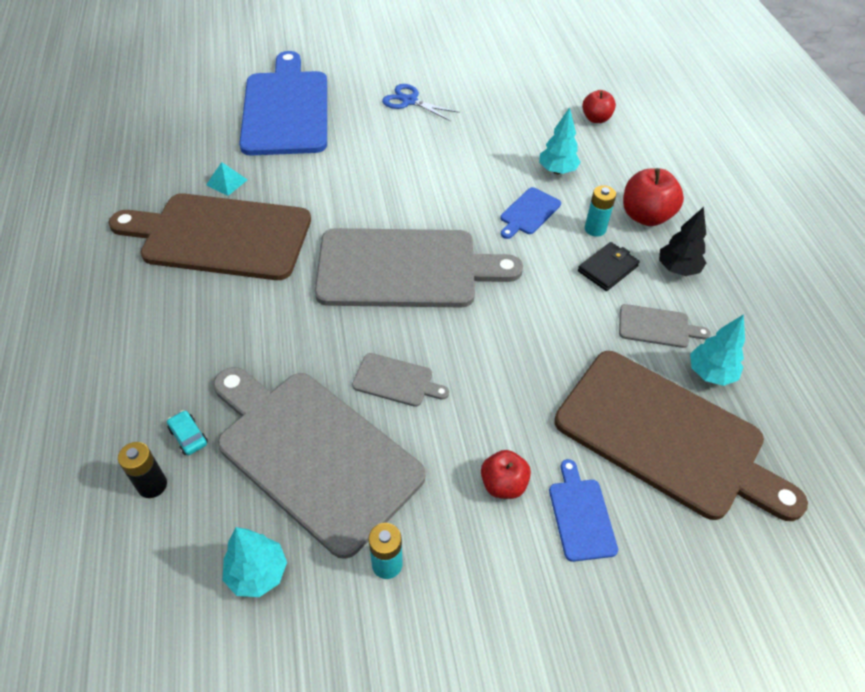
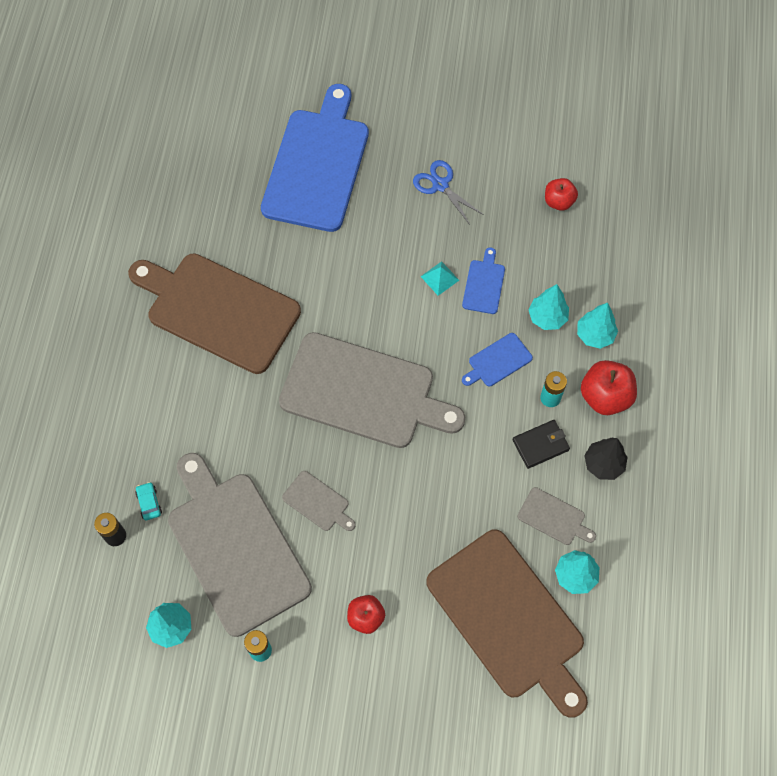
camera: 20 degrees right, 15 degrees up
(227, 182) = (239, 247): turquoise pyramid -> turquoise pyramid (439, 278)
(581, 515) = (412, 660): blue cutting board -> blue cutting board (484, 284)
(596, 119) = (617, 260): red apple -> red apple (558, 201)
(608, 174) = (594, 335): none -> turquoise tree

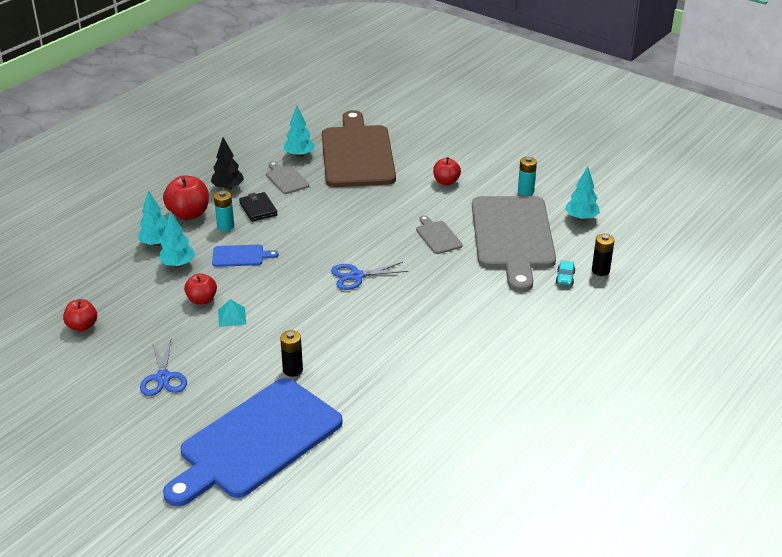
camera: 150 degrees left, 30 degrees down
(218, 310) = (435, 368): brown cutting board -> none
(340, 246) = (292, 370): none -> black battery
(363, 392) = (356, 276): grey cutting board -> blue scissors
(484, 284) = (202, 300): blue cutting board -> red apple
(540, 445) = (258, 209): black wallet -> black wallet turned 60 degrees clockwise

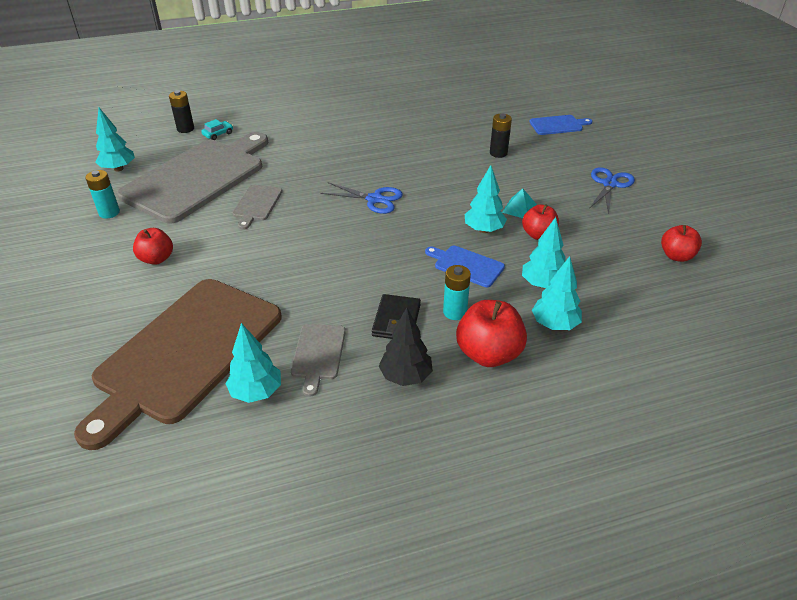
camera: 145 degrees left, 5 degrees up
(247, 286) = (484, 230): none -> turquoise tree
(256, 441) = (558, 125): blue cutting board -> blue cutting board, size x0.41

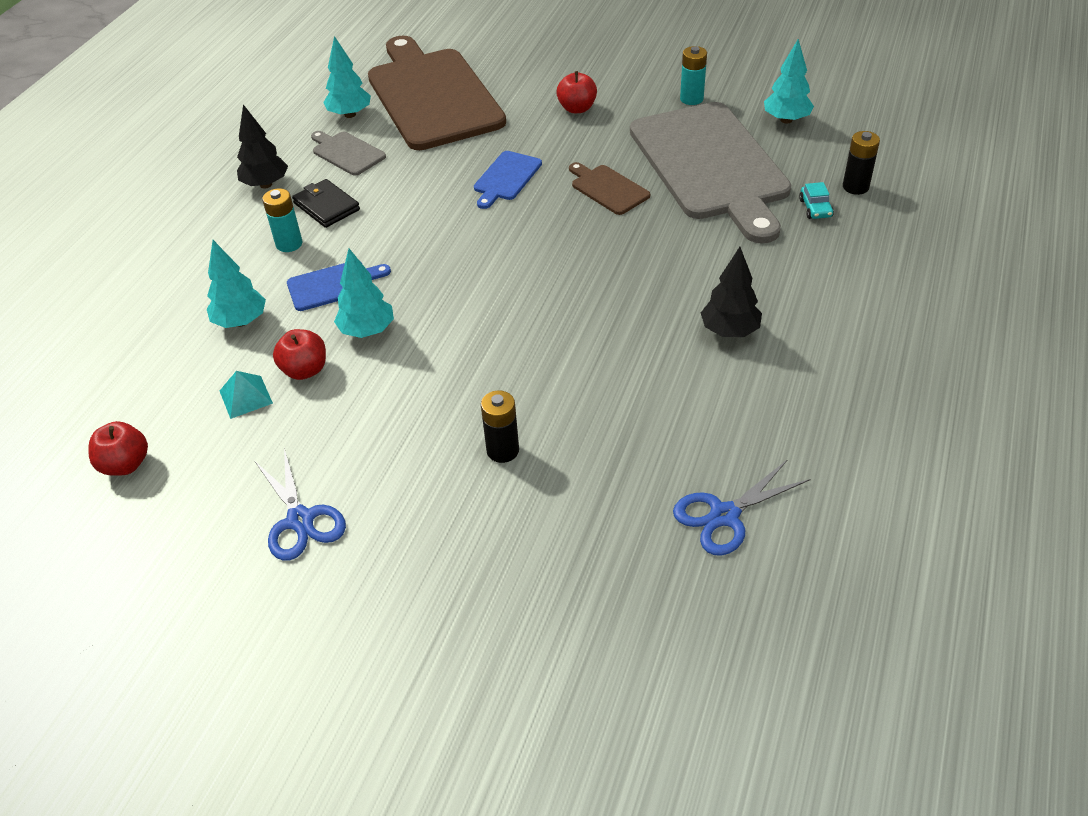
camera: 130 degrees right, 5 degrees up
(257, 204) = (608, 188): grey cutting board -> brown cutting board
(349, 127) = (729, 331): none -> black tree
(374, 199) = (523, 275): blue scissors -> blue scissors (724, 515)
(488, 354) = (223, 237): red apple -> none
(519, 208) = (365, 386): turquoise pyramid -> turquoise pyramid (246, 397)
(554, 324) = (192, 296): turquoise tree -> none
(558, 125) = (505, 591): blue cutting board -> blue cutting board (506, 178)

